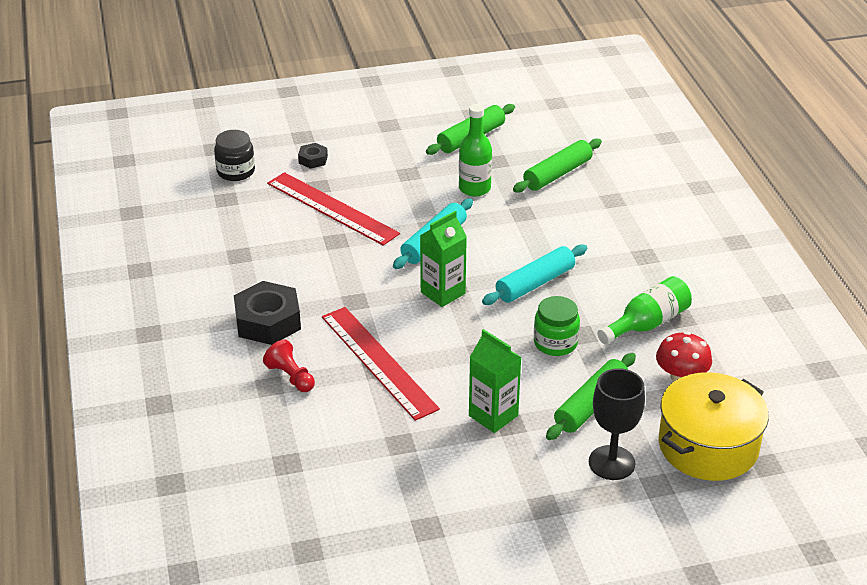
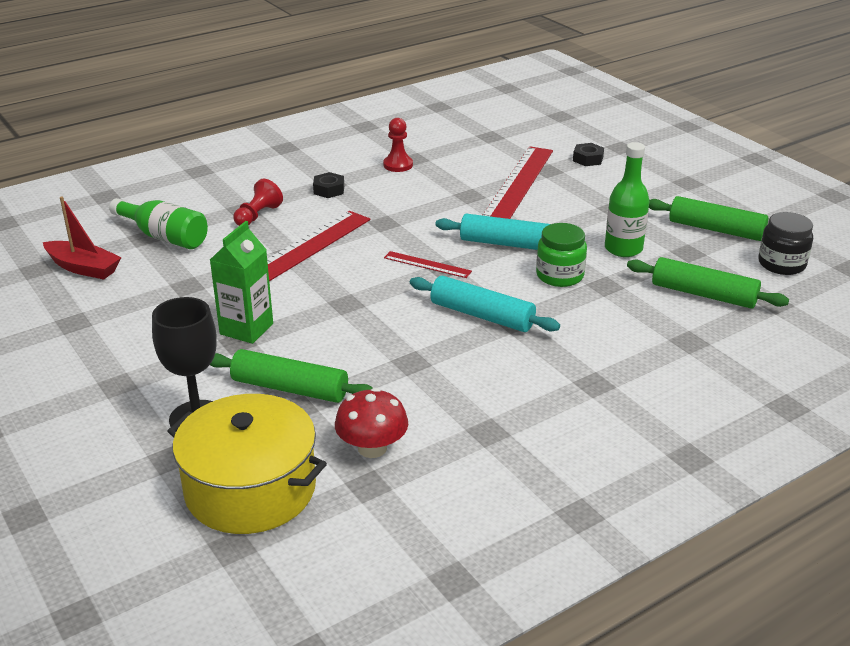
camera: 70 degrees right, 5 degrees down
(236, 171) = (534, 131): black jar -> black jar (781, 264)
(246, 268) = (398, 165): none -> red pawn
(268, 321) = (329, 190): black nut -> black nut, size x0.50
(326, 513) = (83, 268): none -> red boat
(443, 293) = (427, 264): green carton -> red ruler
(555, 343) = (385, 346): green jar -> green jar (559, 276)
(647, 323) = (459, 406): green bottle -> green bottle (164, 237)

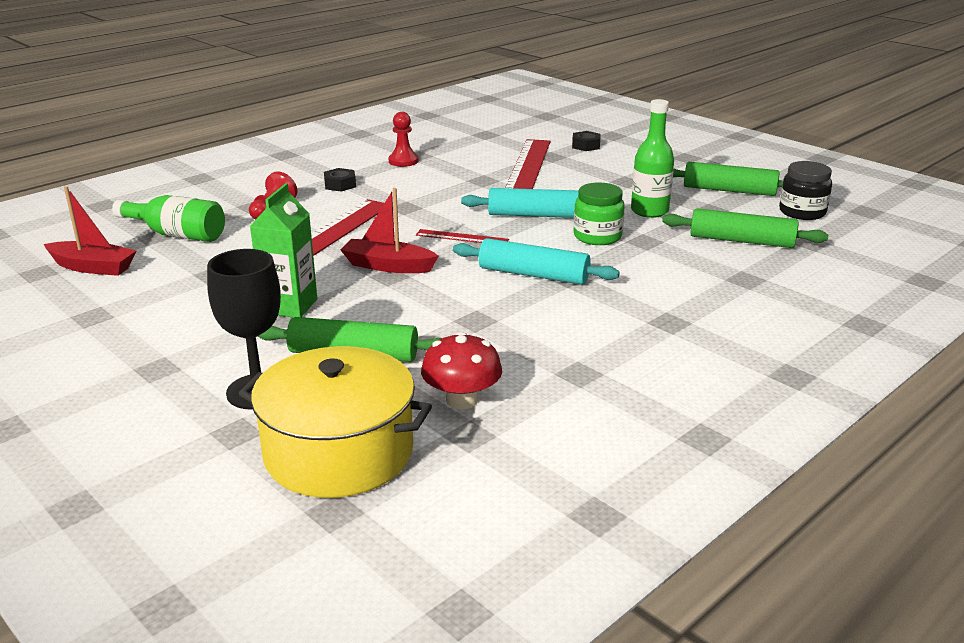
camera: 10 degrees left, 5 degrees down
(348, 292) = (388, 266): none -> red boat

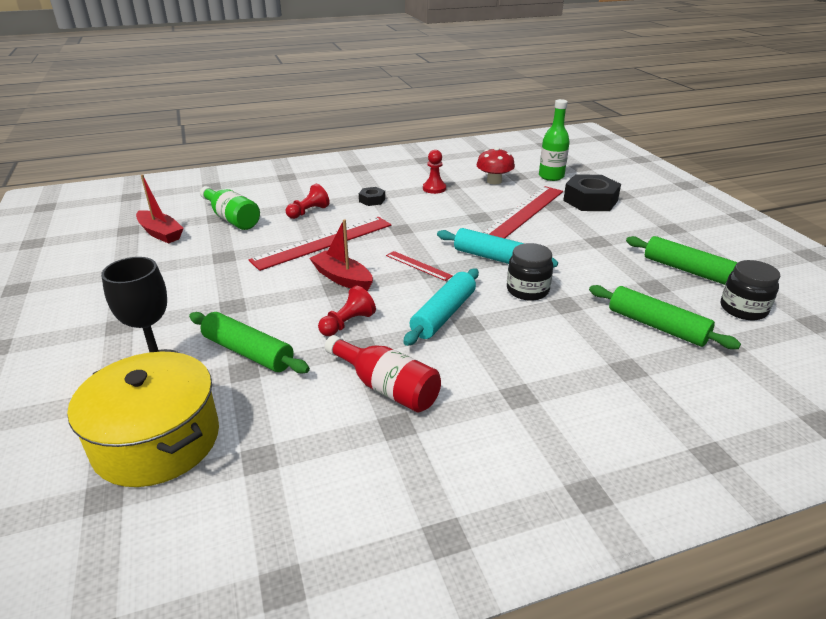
camera: 25 degrees right, 5 degrees up
(289, 306) = (245, 296): green carton -> none
(439, 304) = (347, 323): none -> red pawn
(462, 400) = (284, 421): red mushroom -> red mushroom (494, 181)
(533, 275) = (443, 314): turquoise rolling pin -> turquoise rolling pin turned 75 degrees clockwise
(538, 347) = (386, 387): none -> red bottle
(585, 146) = (590, 201): black nut -> black nut, size x2.01
(597, 236) = (527, 290): green jar -> black jar
(649, 211) = (594, 275): green bottle -> green bottle (551, 176)

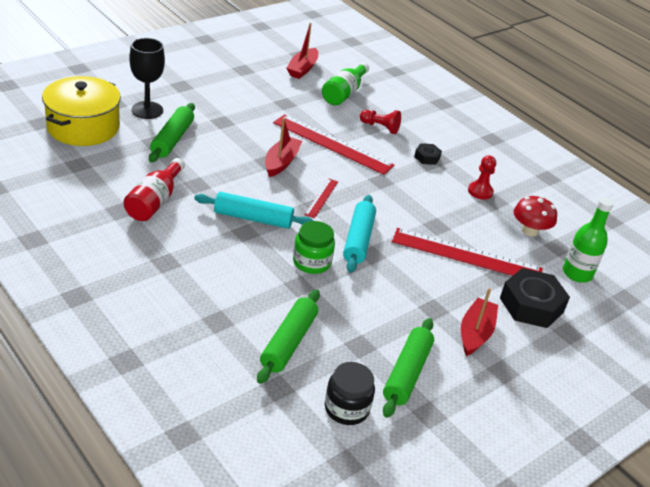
camera: 65 degrees right, 5 degrees up
(347, 323) = (221, 174): red pawn -> none
(527, 290) = (312, 262): black jar -> green jar
(628, 229) = (475, 333): none -> red boat

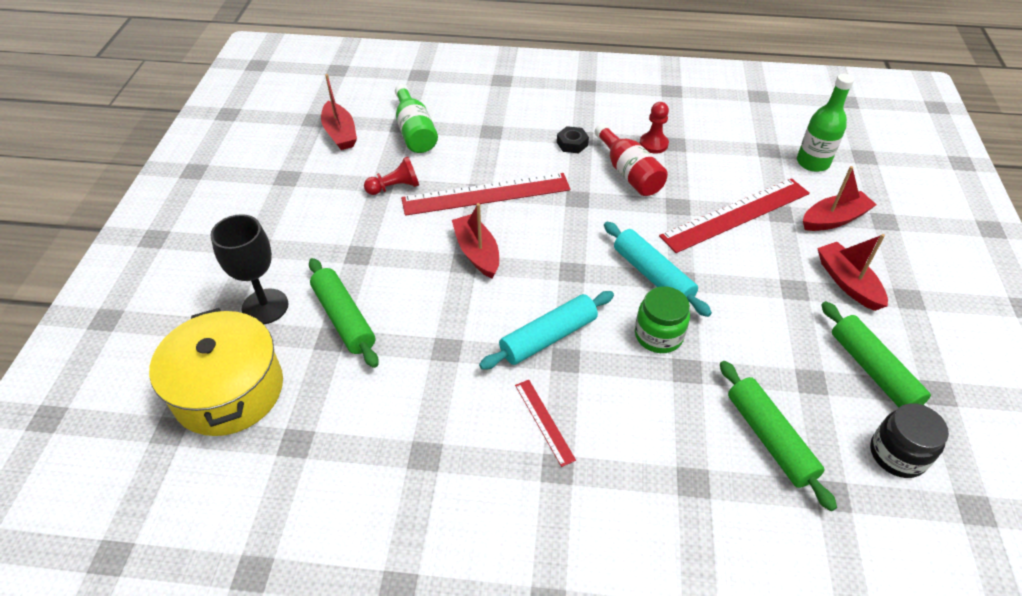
camera: 40 degrees left, 10 degrees up
(155, 201) = (440, 408): red bottle -> red bottle (629, 173)
(321, 198) = (564, 260): red ruler -> red ruler (544, 421)
(380, 127) = (495, 143): red pawn -> red pawn (395, 187)
(529, 230) = (733, 151): red mushroom -> none
(531, 305) = (834, 219): black nut -> red boat

